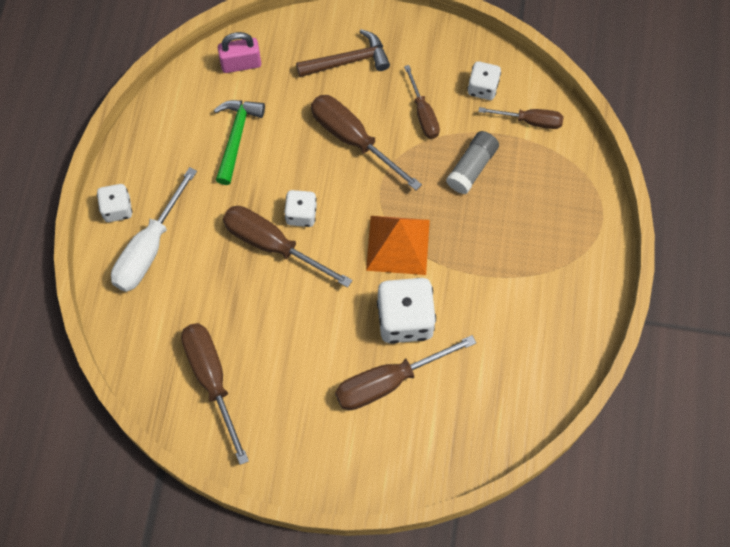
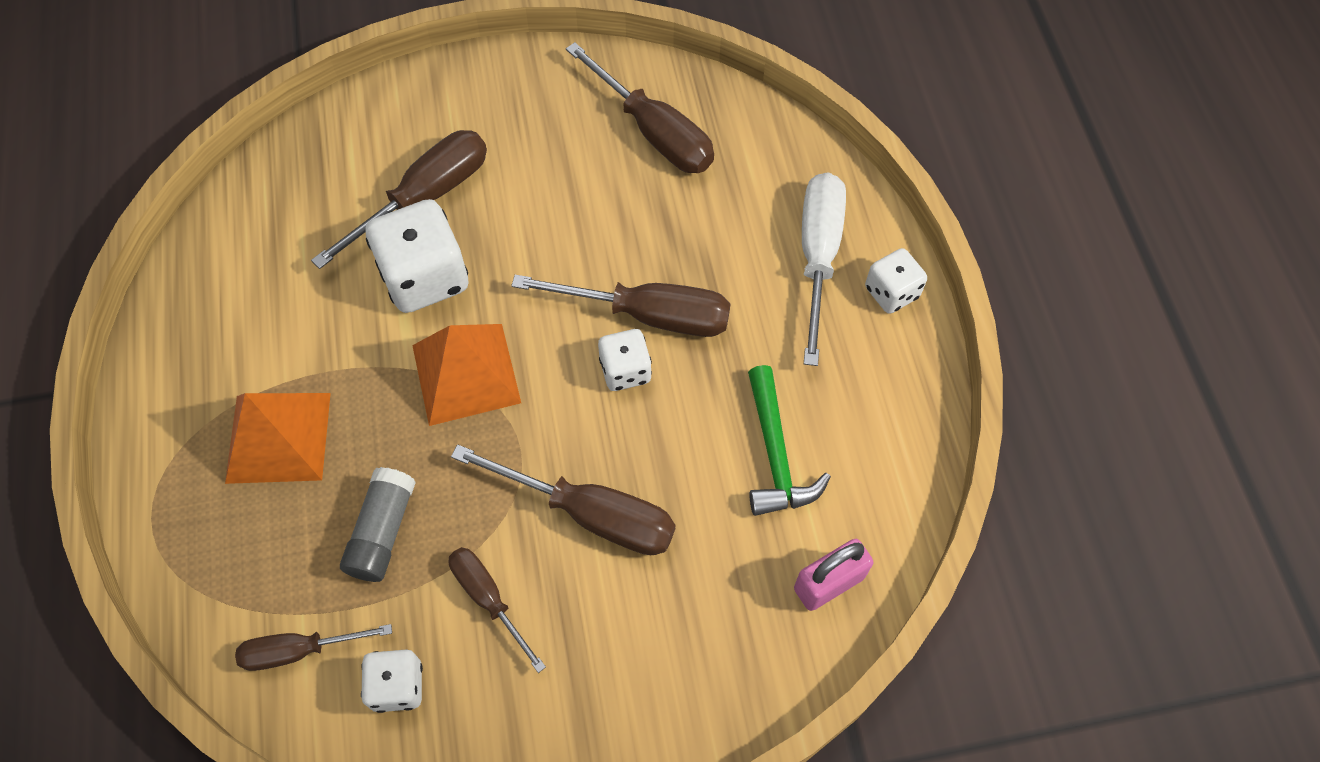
camera: 160 degrees right, 5 degrees down
(348, 61) = (650, 654): brown hammer -> none
(520, 242) = (279, 437): none -> orange pyramid

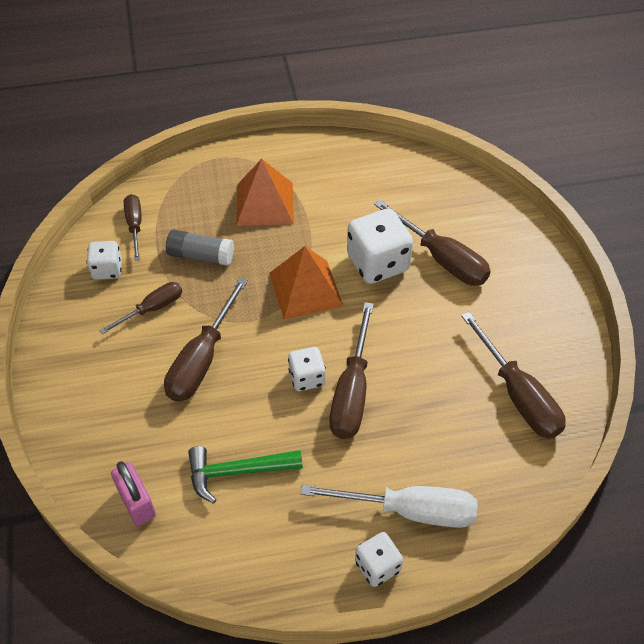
camera: 90 degrees right, 10 degrees down
(654, 132) = (518, 395): brown screwdriver -> brown screwdriver turned 75 degrees counterclockwise

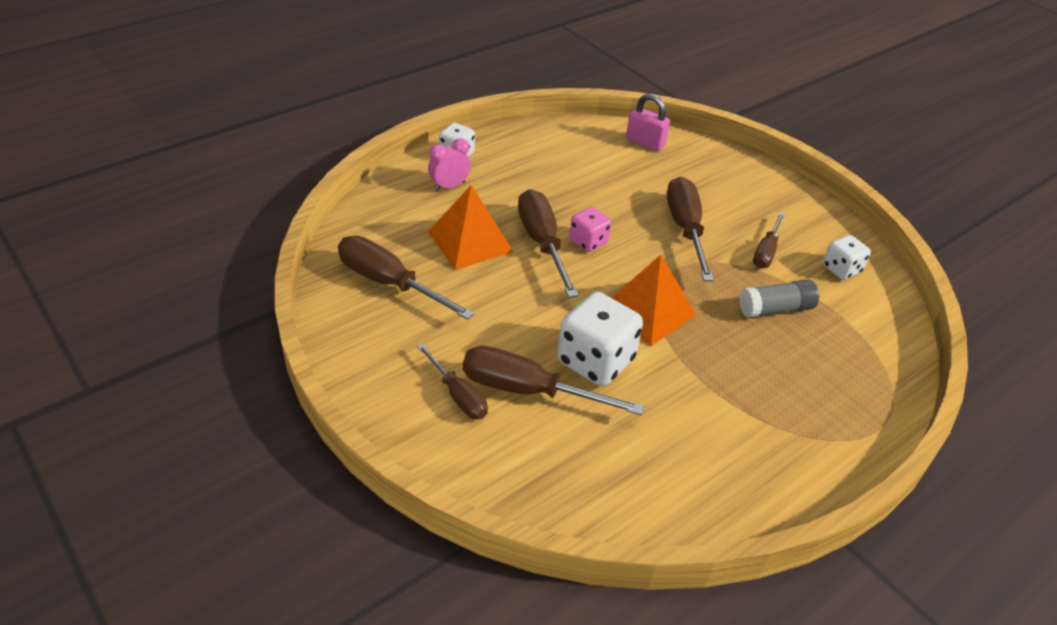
camera: 150 degrees right, 10 degrees down
(135, 226) = (868, 316): brown screwdriver -> brown screwdriver (458, 395)
(237, 471) = (592, 173): green hammer -> none
(264, 204) = (770, 387): orange pyramid -> orange pyramid (470, 241)
(307, 378) = (588, 242): white dice -> pink dice
(409, 510) = (449, 186): white screwdriver -> pink clock

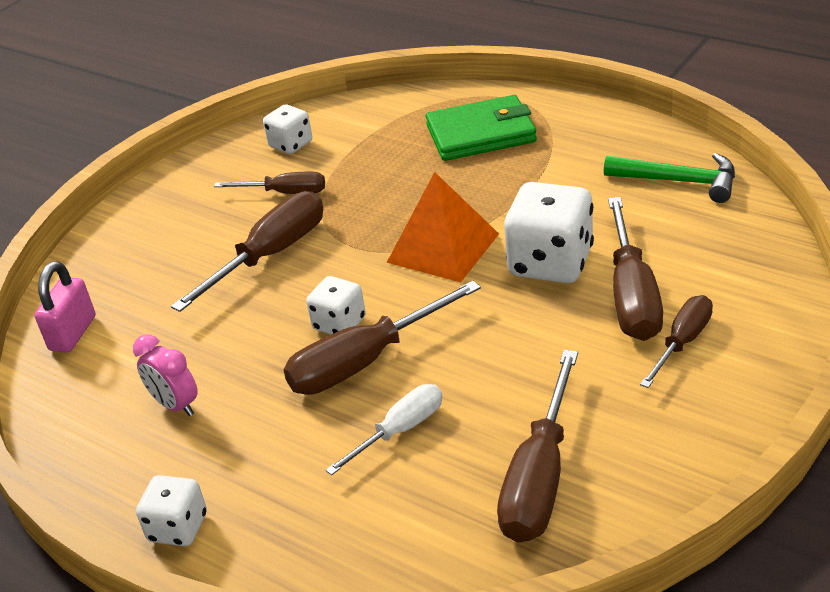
camera: 100 degrees left, 5 degrees down
(449, 186) = (273, 503): pink clock -> pink clock (175, 405)
(470, 241) = (400, 430): orange pyramid -> white screwdriver
(588, 242) = (339, 324): pink dice -> white dice
(670, 490) = (679, 182): none -> green hammer
(685, 229) = (270, 255): brown screwdriver -> brown screwdriver turned 150 degrees clockwise
(775, 309) = (383, 171): grey glue stick -> none
(815, 385) = (481, 134): none -> green wallet

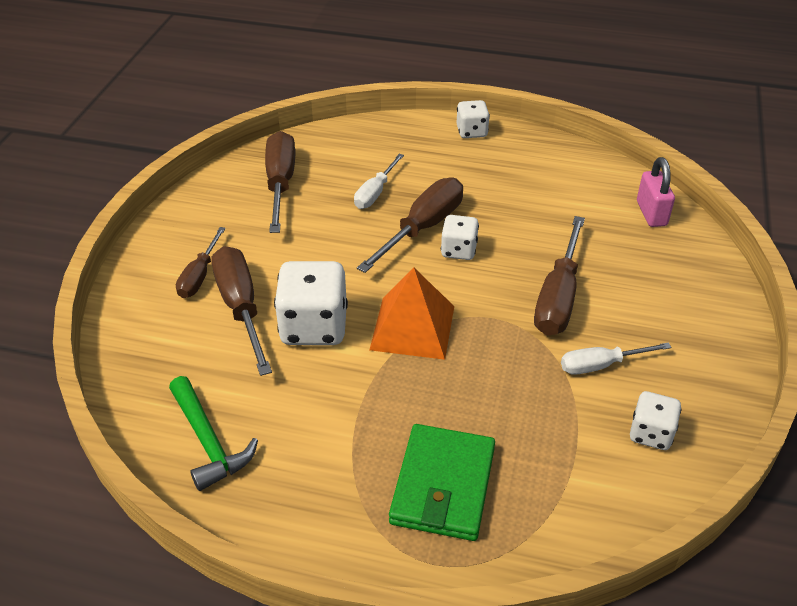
camera: 155 degrees right, 5 degrees up
(175, 405) = (530, 184): pink clock -> none
(285, 193) = (601, 365): brown screwdriver -> white screwdriver
(481, 134) = (443, 485): green wallet -> green wallet turned 45 degrees counterclockwise
(679, 182) = (208, 442): green hammer -> green hammer turned 120 degrees counterclockwise

